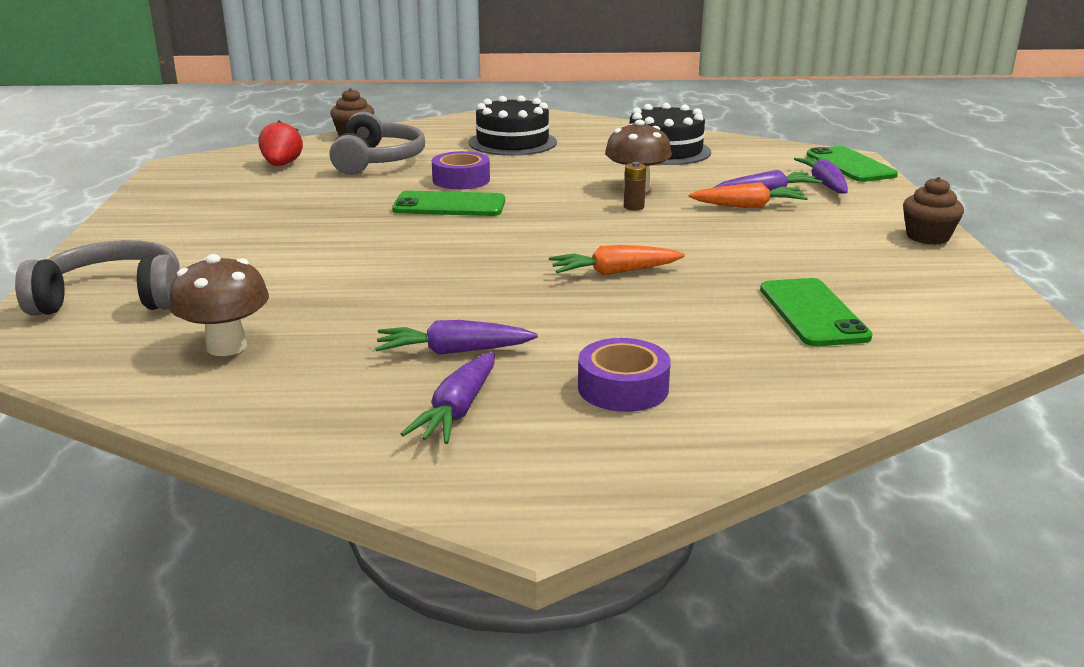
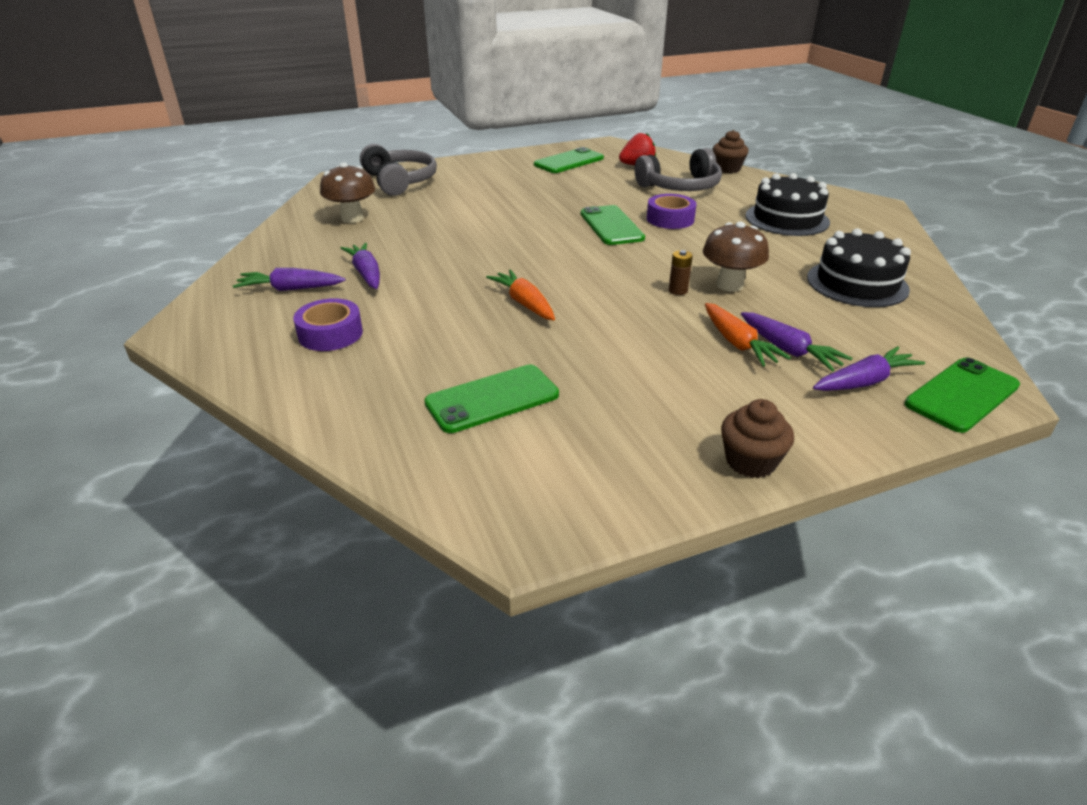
camera: 70 degrees right, 10 degrees up
(210, 192) = (569, 161): none -> green phone

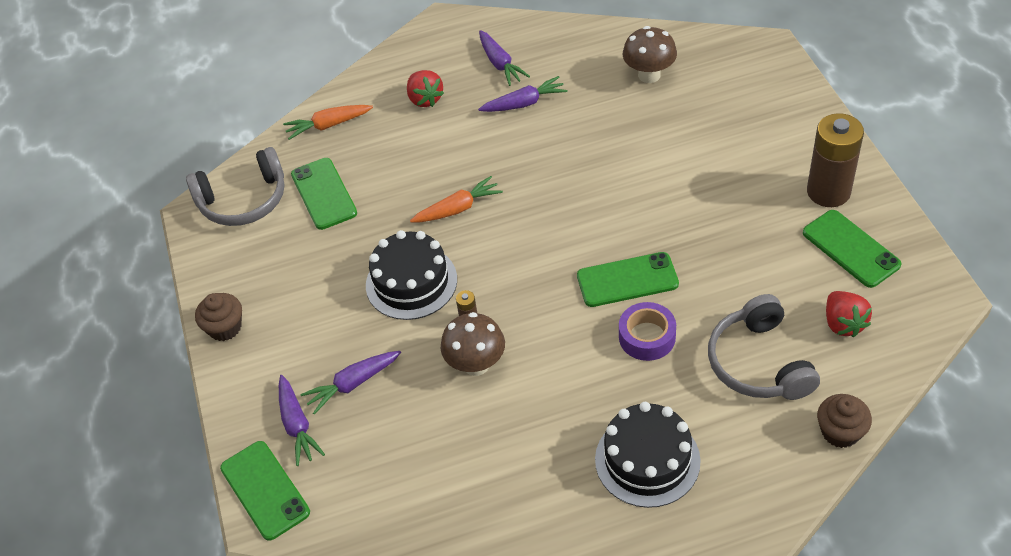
camera: 100 degrees right, 15 degrees up
(290, 289) = (500, 64): purple carrot -> purple carrot turned 150 degrees clockwise
(330, 334) = (425, 99): purple tape -> red strawberry
(399, 181) = (759, 95): grey headphones -> grey headphones (243, 200)
(513, 165) = (828, 192): none -> brown battery
(738, 343) = (369, 349): orange carrot -> orange carrot (328, 125)
(857, 283) = (468, 480): black cake -> black cake (411, 282)

